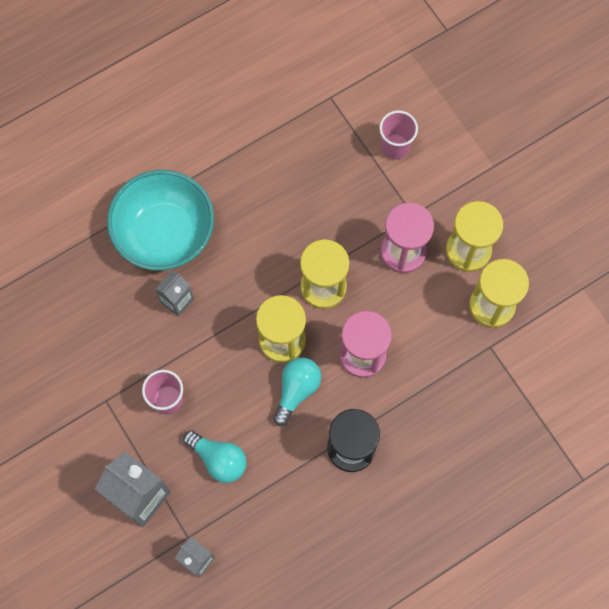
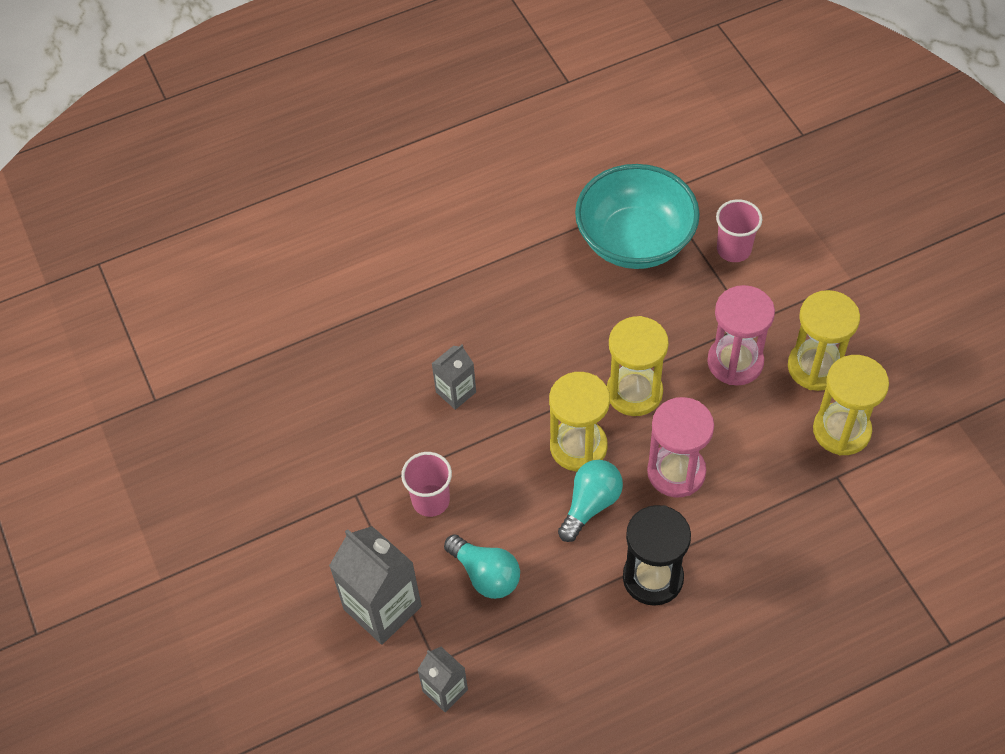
camera: 10 degrees right, 15 degrees down
(165, 233) = (450, 319): turquoise bowl -> turquoise bowl (635, 240)

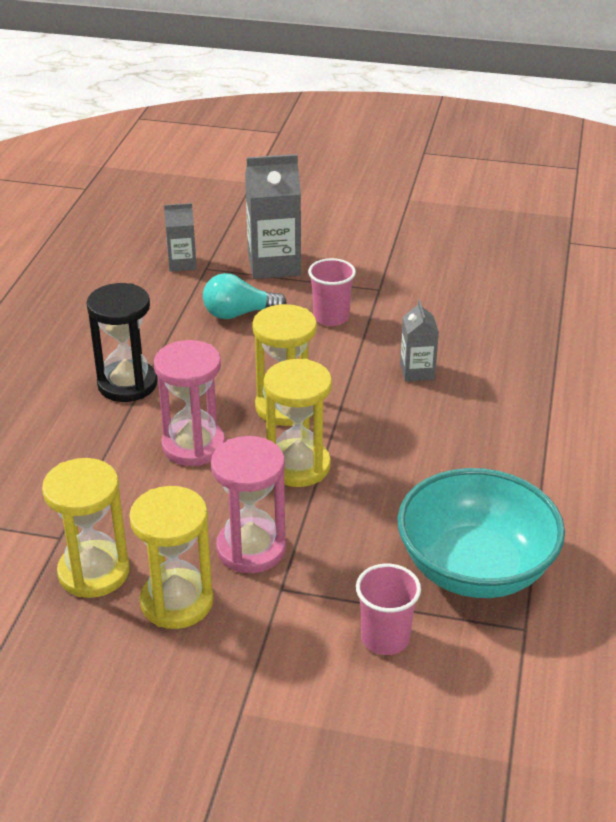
camera: 125 degrees right, 20 degrees down
(590, 505) = (226, 386): turquoise light bulb -> none

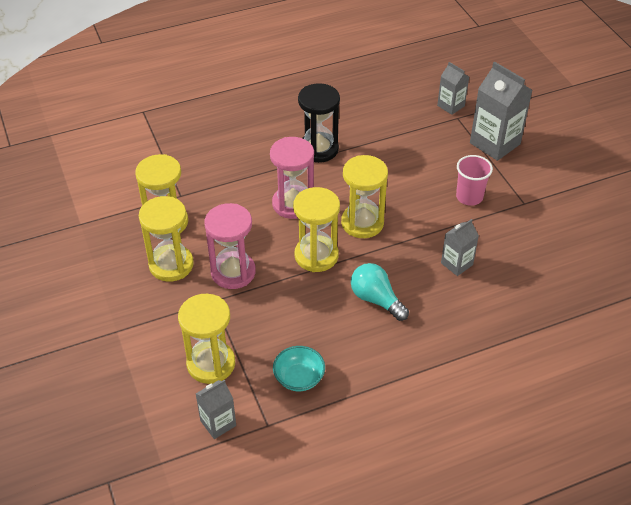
camera: 55 degrees right, 10 degrees up
(239, 314) = (428, 156): turquoise light bulb -> turquoise light bulb (376, 299)
(385, 638) = (211, 364): pink cup -> yellow hourglass
(475, 568) = (299, 378): turquoise bowl -> turquoise bowl, size x0.46
(487, 674) = (218, 423): none -> grey carton

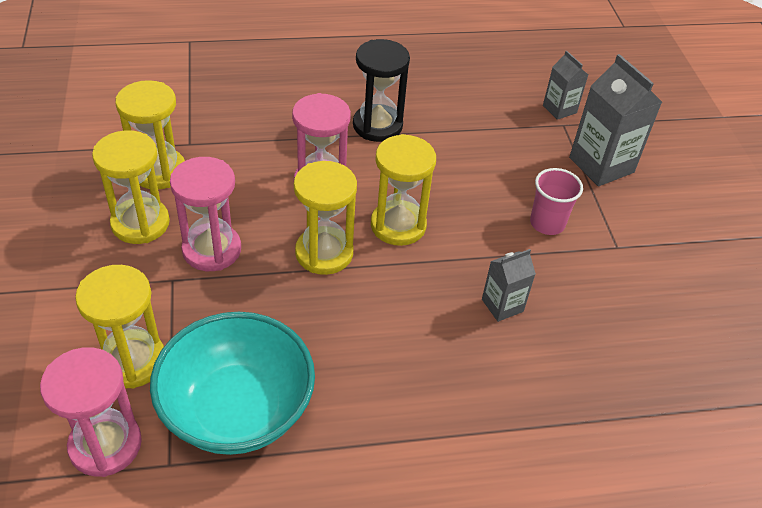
camera: 10 degrees right, 0 degrees up
(218, 423) = (105, 445): grey carton -> pink hourglass
(299, 378) = (237, 409): turquoise bowl -> turquoise bowl, size x2.16
(376, 299) = (379, 327): turquoise light bulb -> none

